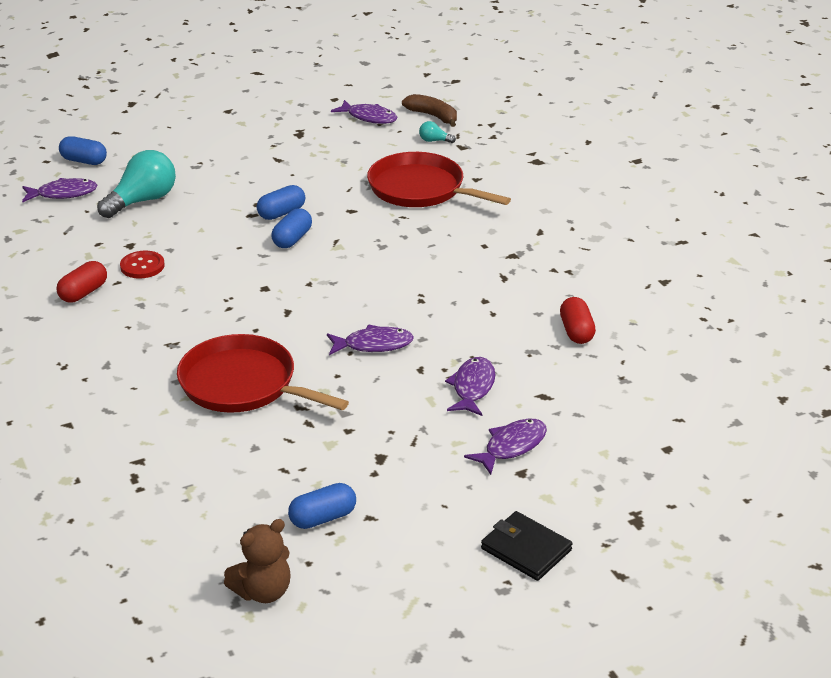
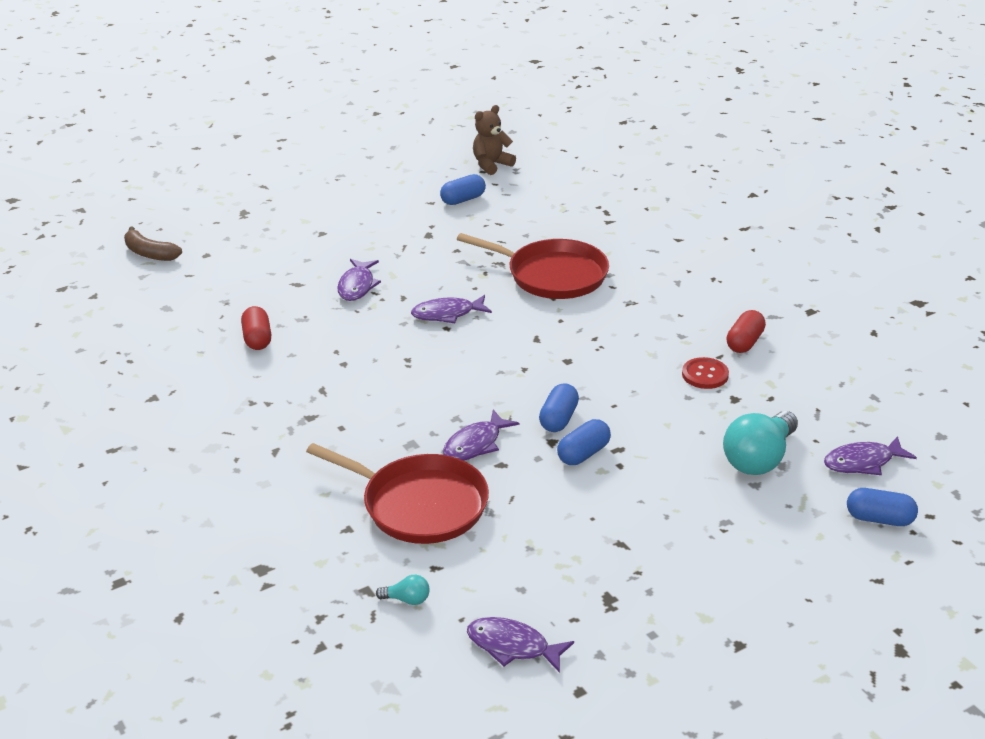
camera: 175 degrees right, 0 degrees up
(433, 116) = (412, 658): brown banana -> brown banana (150, 253)
(511, 446) = (327, 248): purple fish -> purple fish (475, 444)
(526, 549) = (323, 193): black wallet -> none

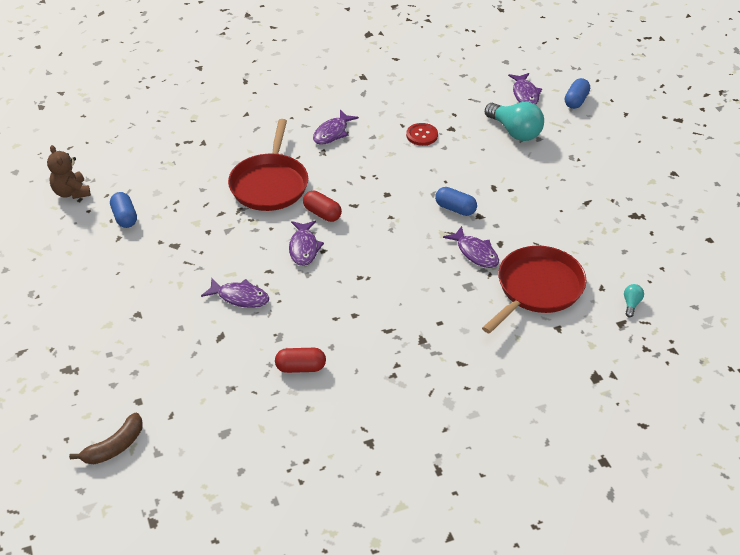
camera: 80 degrees left, 10 degrees up
(513, 646) = (674, 261): purple fish -> purple fish (332, 133)
(552, 275) = (270, 184): red pan -> red pan turned 150 degrees clockwise
(583, 454) = (496, 203): blue capsule -> none
(744, 342) = (390, 111): red capsule -> red capsule (322, 214)

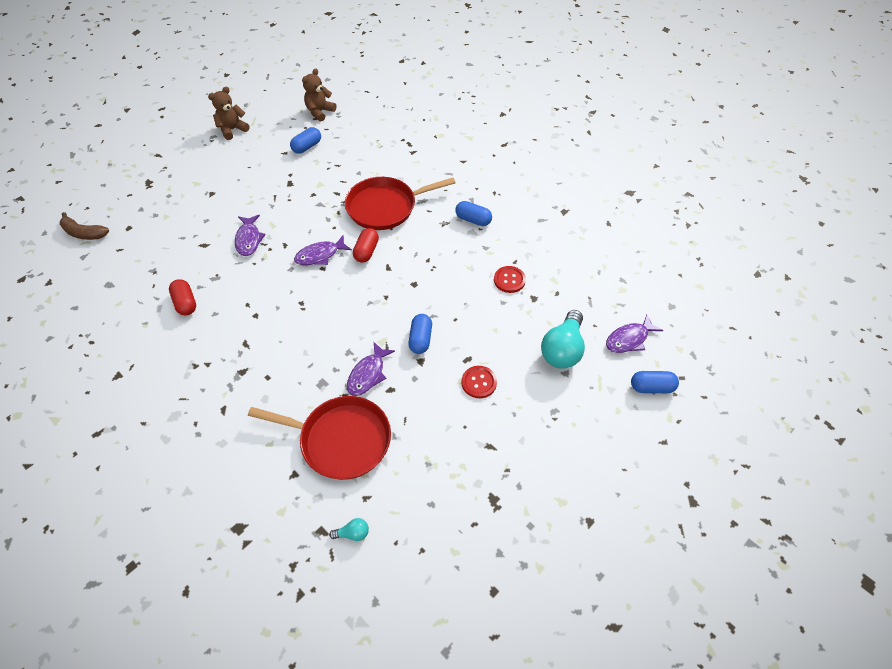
camera: 65 degrees right, 10 degrees up
(34, 273) = (232, 130): none -> brown teddy bear
(332, 133) = (473, 220): purple fish -> blue capsule
(522, 188) = (479, 382): none -> red button

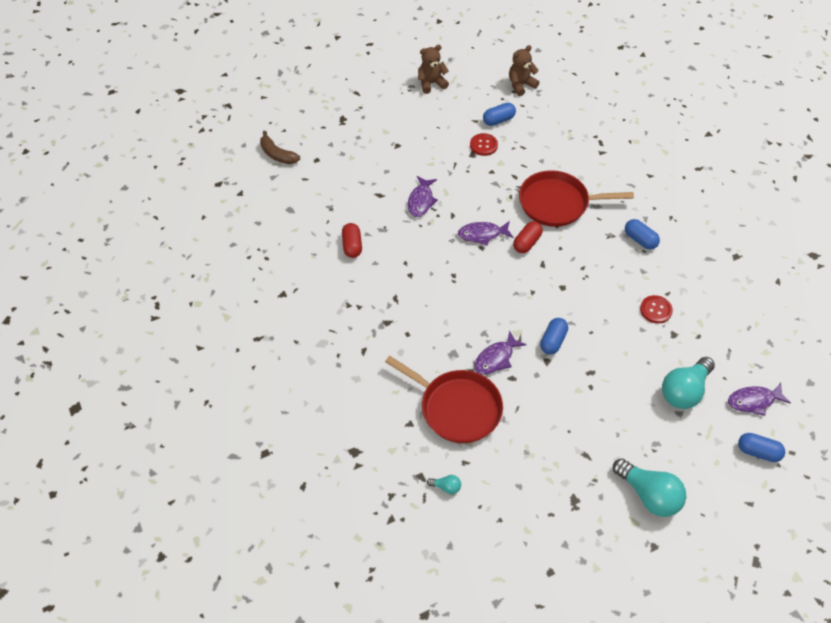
camera: 20 degrees right, 0 degrees up
(479, 382) = (594, 396): red button -> red button (483, 145)
(565, 467) = (649, 495): none -> turquoise light bulb

